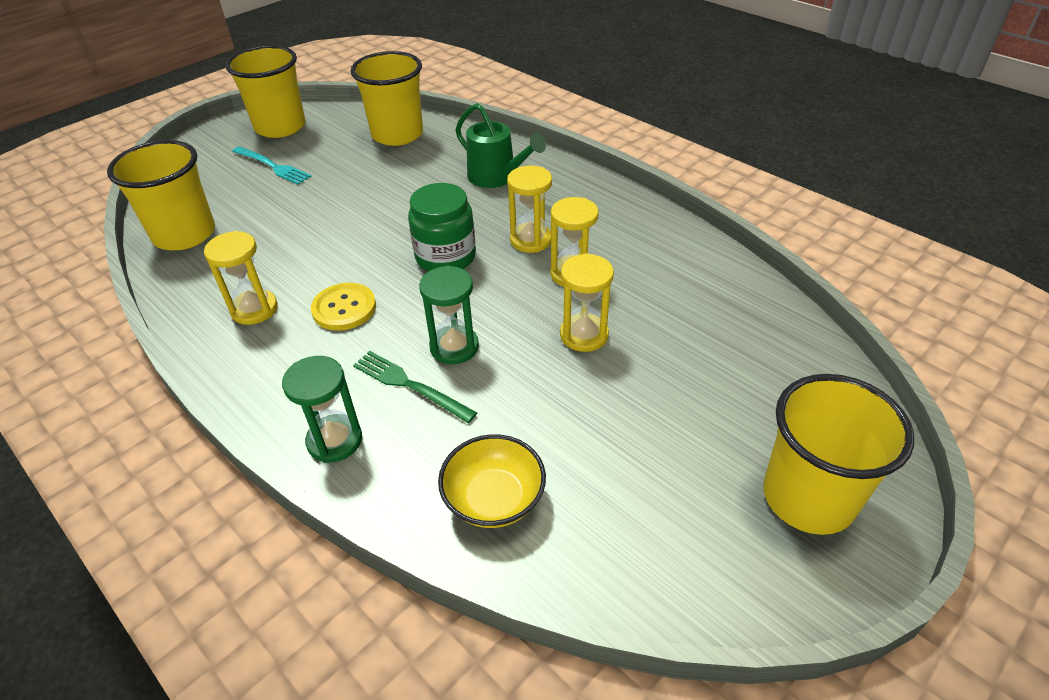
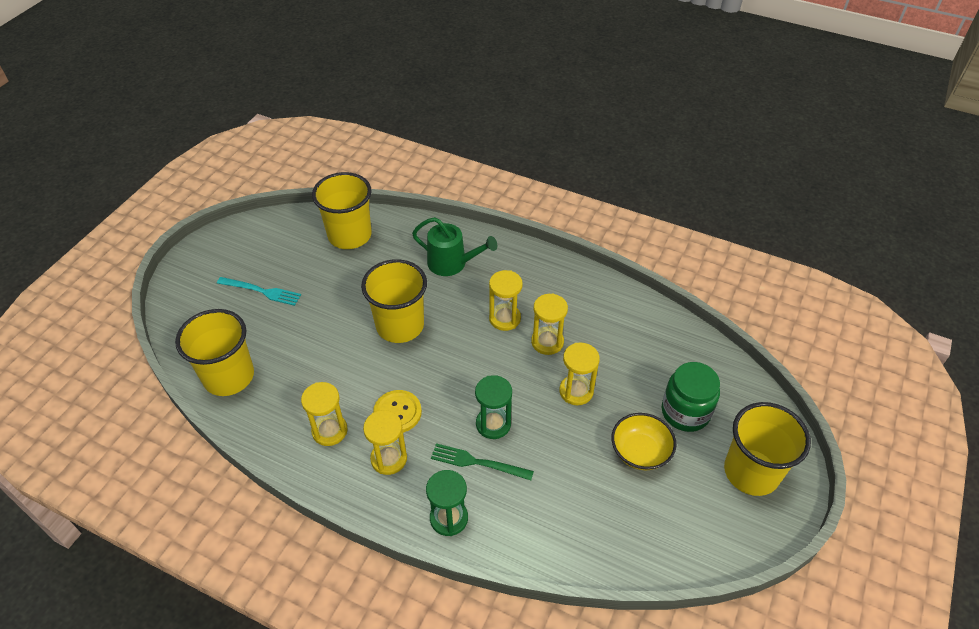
camera: 20 degrees left, 5 degrees up
(280, 127) = (243, 247): yellow cup -> yellow cup (400, 325)
(303, 354) = (389, 459): none -> yellow hourglass
(445, 257) = (449, 349): green jar -> green jar (685, 412)
(494, 498) = (571, 528): yellow bowl -> yellow bowl (640, 451)

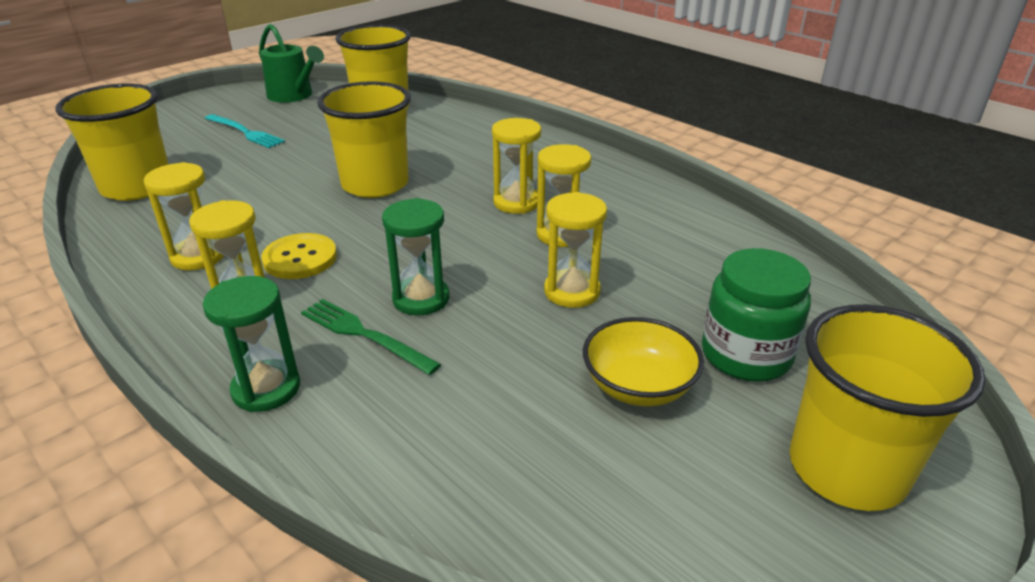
camera: 20 degrees right, 15 degrees down
(451, 263) = (483, 147): green watering can -> green watering can (293, 96)

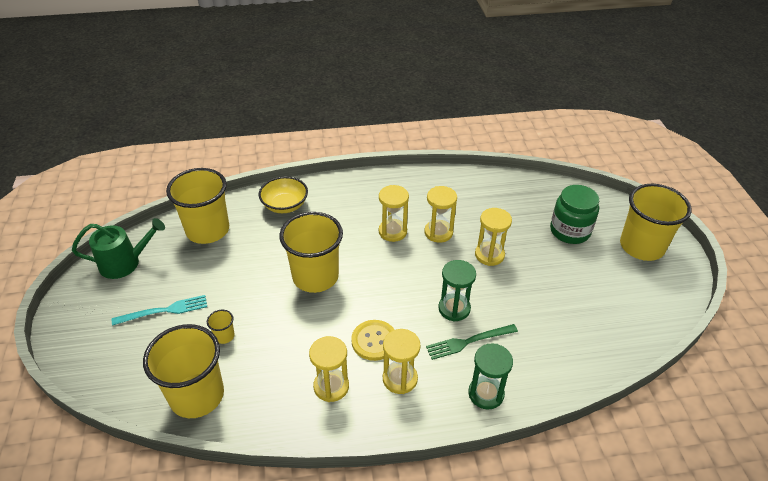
camera: 55 degrees left, 10 degrees up
(233, 170) = (224, 336): none -> yellow cup
(638, 386) = (567, 271): yellow bowl -> yellow bowl (285, 205)

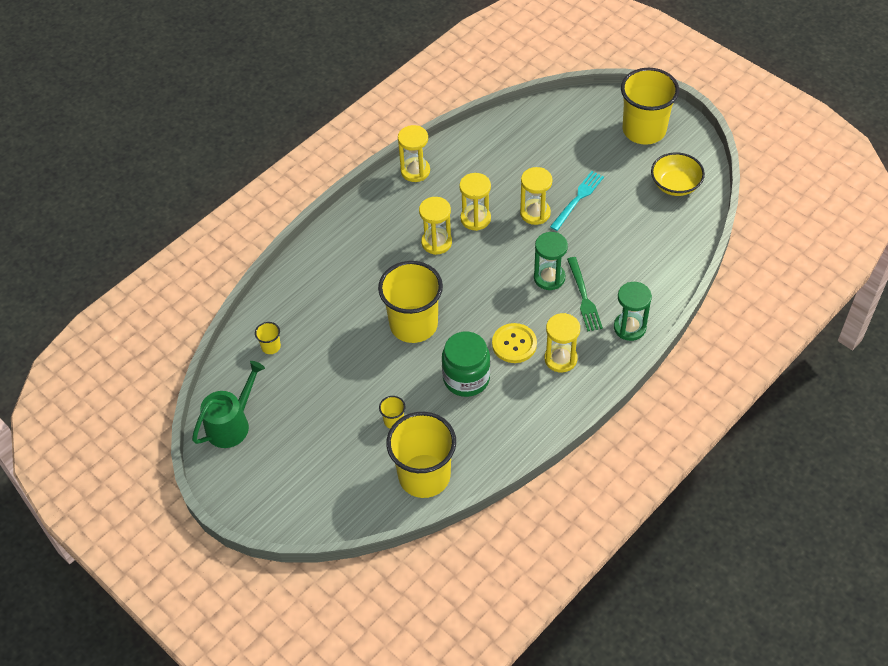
camera: 35 degrees left, 10 degrees up
(164, 311) = (319, 437): turquoise fork -> turquoise fork (578, 199)
(208, 230) = (271, 346): yellow cup -> yellow cup, size x0.40
(285, 205) = (315, 278): yellow bowl -> yellow bowl (675, 185)
(331, 386) = (517, 399): yellow hourglass -> yellow hourglass (415, 171)
(469, 341) = (583, 297): green fork -> green fork turned 45 degrees counterclockwise
(570, 231) = (579, 150): green jar -> green jar (466, 378)

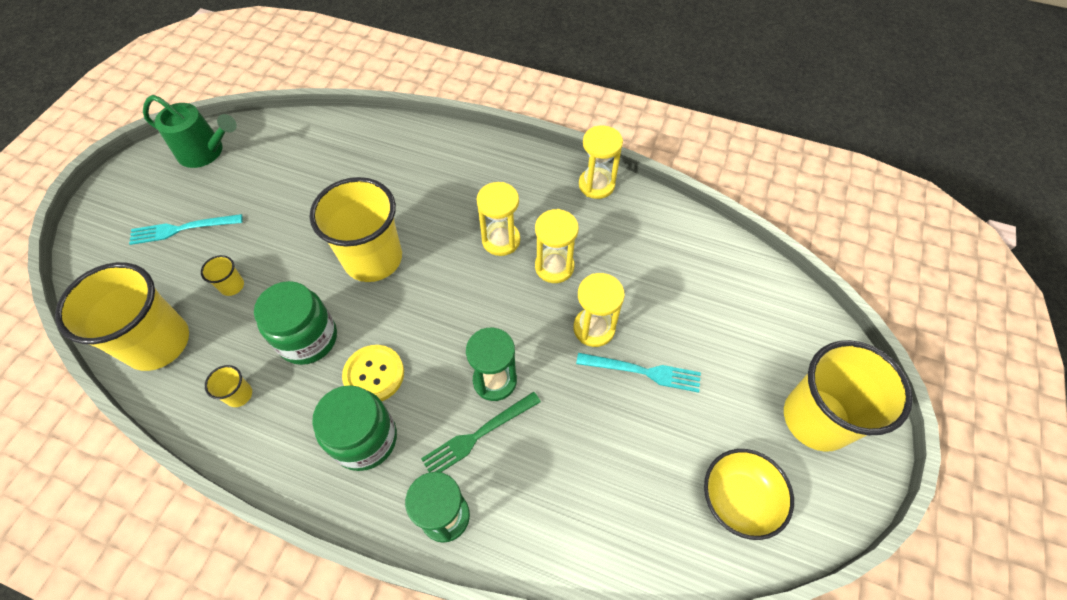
camera: 65 degrees right, 5 degrees up
(271, 346) = (308, 148): yellow cup -> yellow cup (239, 395)
(315, 450) = (182, 229): none -> turquoise fork
(560, 359) = (365, 439): yellow hourglass -> green jar

